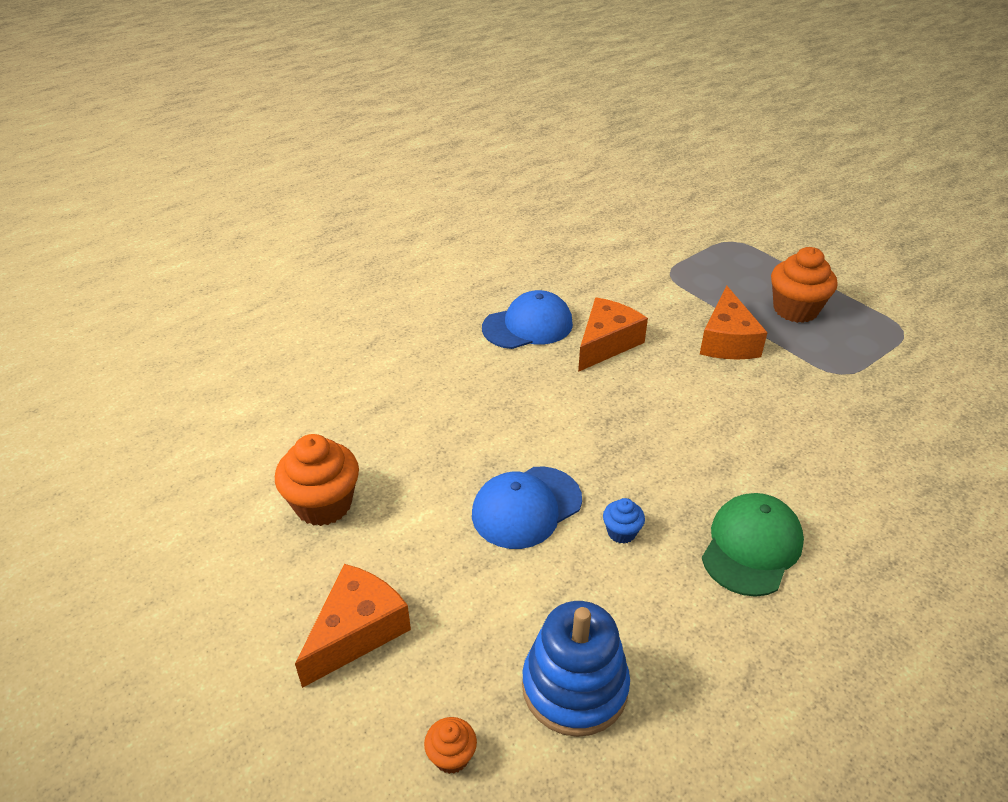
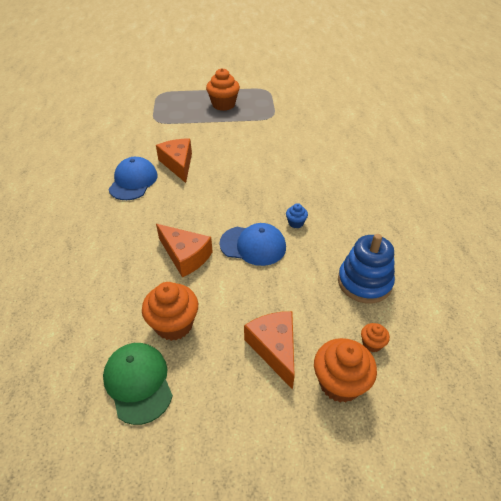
camera: 55 degrees left, 5 degrees up
(348, 744) = (340, 383): none -> orange cupcake
(526, 507) = (253, 245): blue cap -> blue cap turned 75 degrees counterclockwise
(727, 341) = (219, 131): orange cheese -> orange cheese (185, 256)
(751, 547) = (335, 191): green cap -> green cap (138, 383)

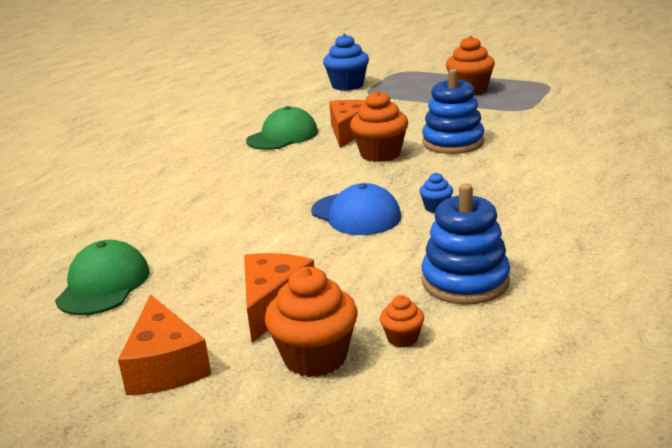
camera: 35 degrees right, 20 degrees down
(133, 181) = (282, 136): blue cap -> green cap
(134, 115) = (347, 85): none -> blue cupcake
(174, 324) = (189, 253): orange cupcake -> orange cupcake (380, 154)
(185, 256) = (266, 205): orange cheese -> orange cheese (165, 365)
(255, 159) = (453, 142): none -> blue stacking toy

